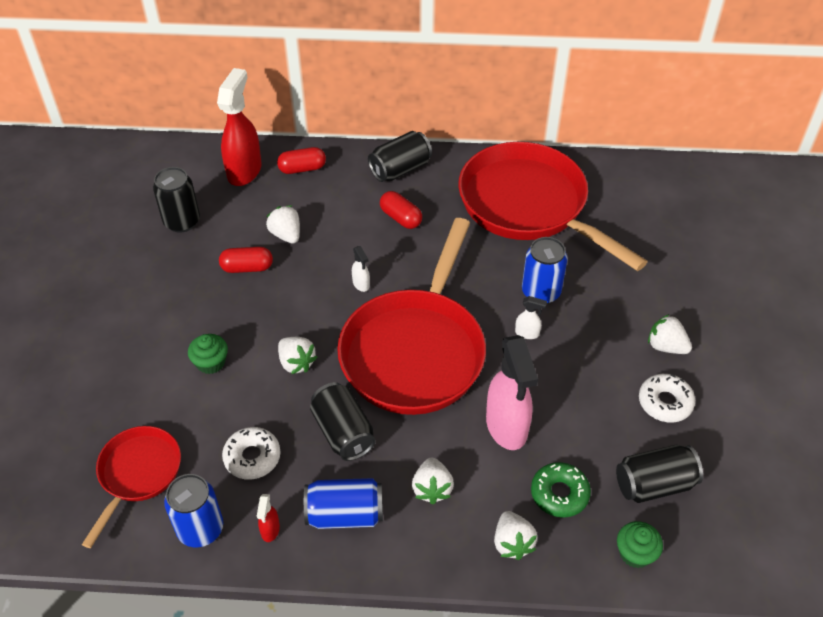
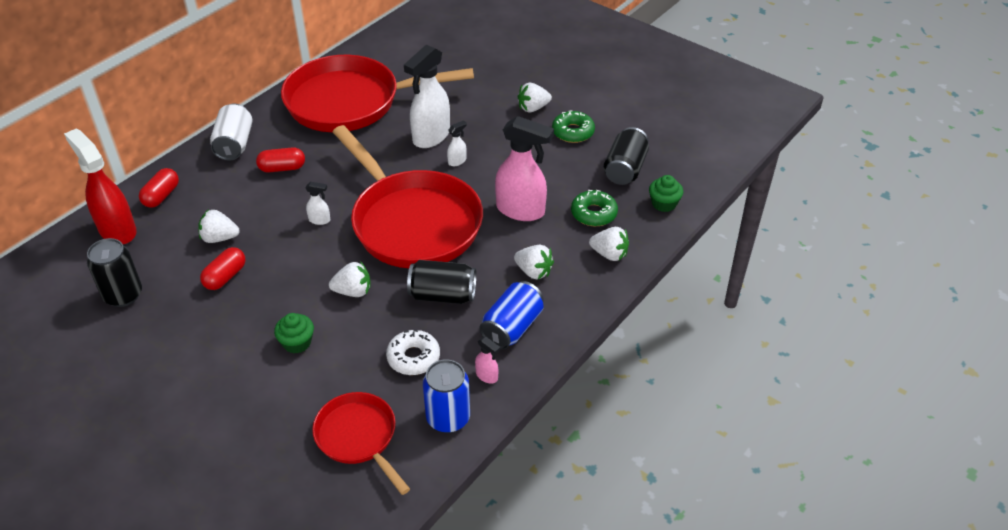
camera: 55 degrees left, 5 degrees down
(270, 530) = (487, 376): red spray bottle -> pink spray bottle
(400, 169) = (234, 144): black can -> white can
(541, 292) = (431, 137): blue can -> white spray bottle
(665, 402) = (573, 132): white donut -> green donut

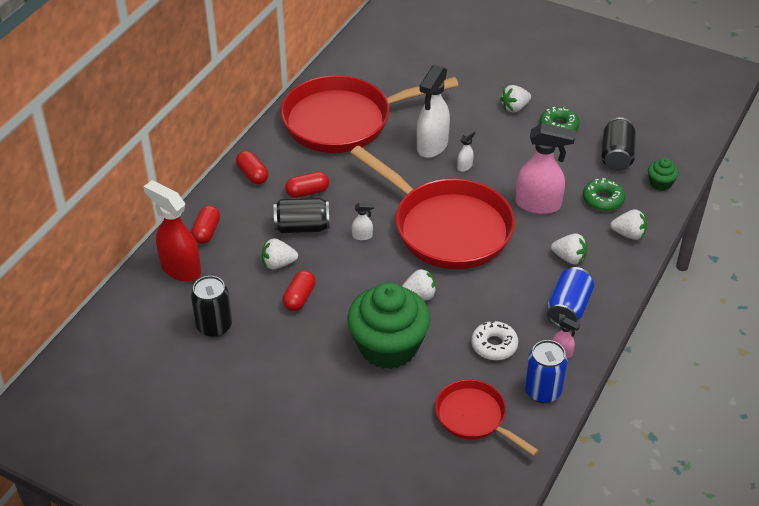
camera: 10 degrees left, 0 degrees up
(234, 144) = (252, 175): white can -> red capsule
(297, 343) = (388, 346): green cupcake -> green cupcake, size x2.36
(442, 295) = (498, 289): black can -> black can (302, 227)

